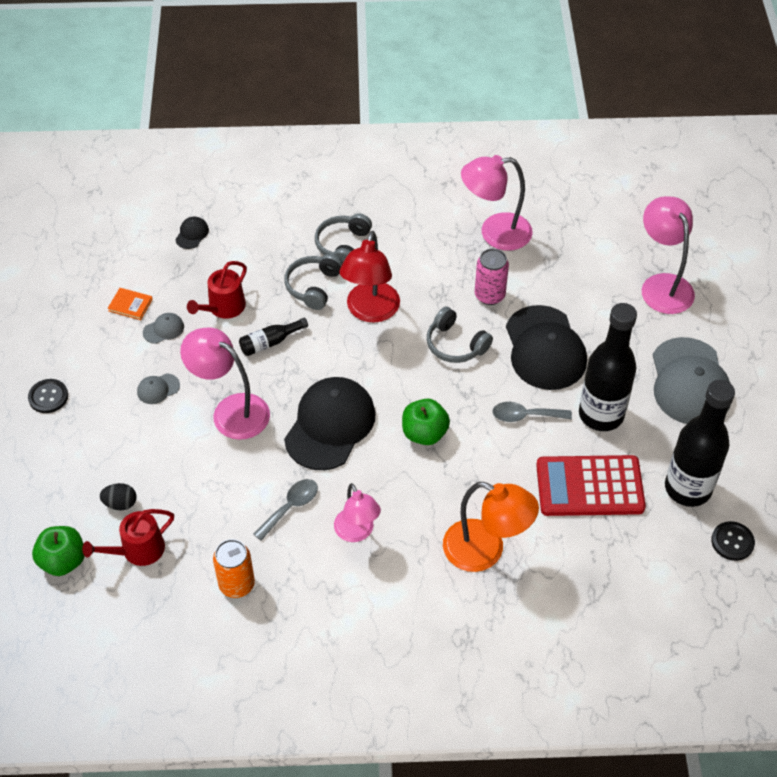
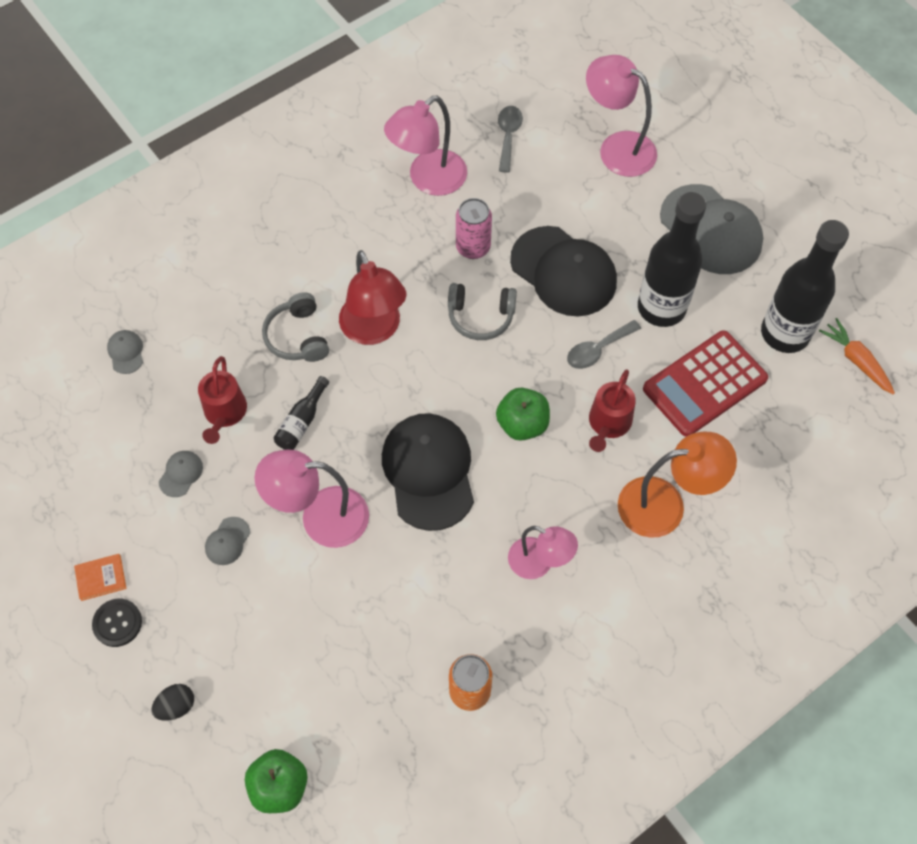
camera: 35 degrees left, 10 degrees up
(120, 503) = (288, 687): black egg -> black egg (176, 706)
(130, 305) = (123, 469): orange book -> orange book (101, 578)
(138, 550) = (346, 722): red watering can -> red watering can (608, 423)
(192, 234) = (126, 352): black cap -> grey cap
(290, 507) = (457, 579): grey spoon -> grey spoon (508, 136)
(343, 245) = (292, 276): grey headphones -> none
(732, 542) = (856, 360): black button -> orange carrot

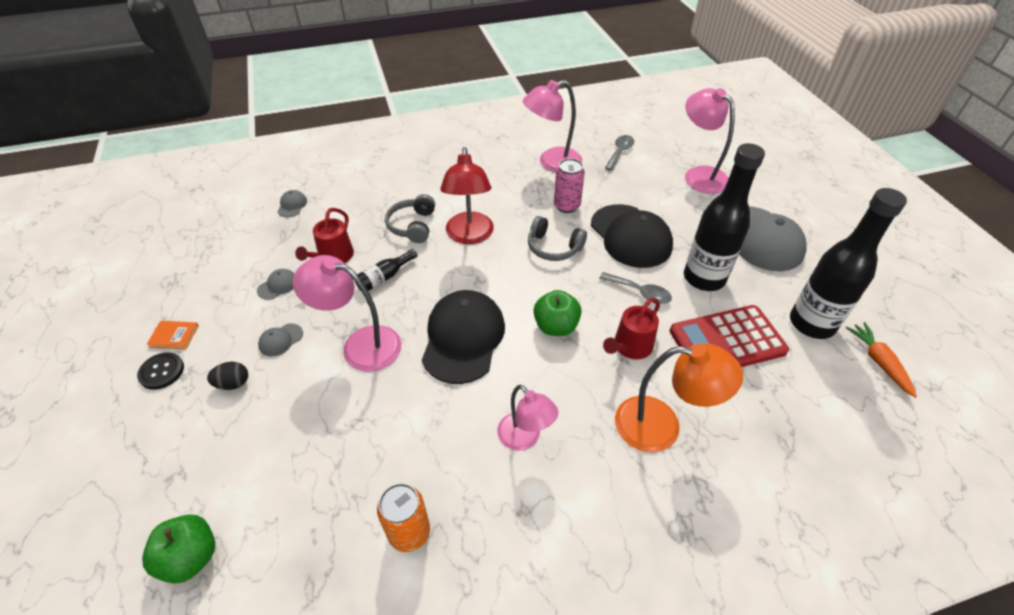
camera: 20 degrees right, 15 degrees down
(176, 706) = (157, 451): black egg -> black egg (233, 383)
(597, 350) = (640, 292): grey spoon -> grey spoon turned 135 degrees counterclockwise

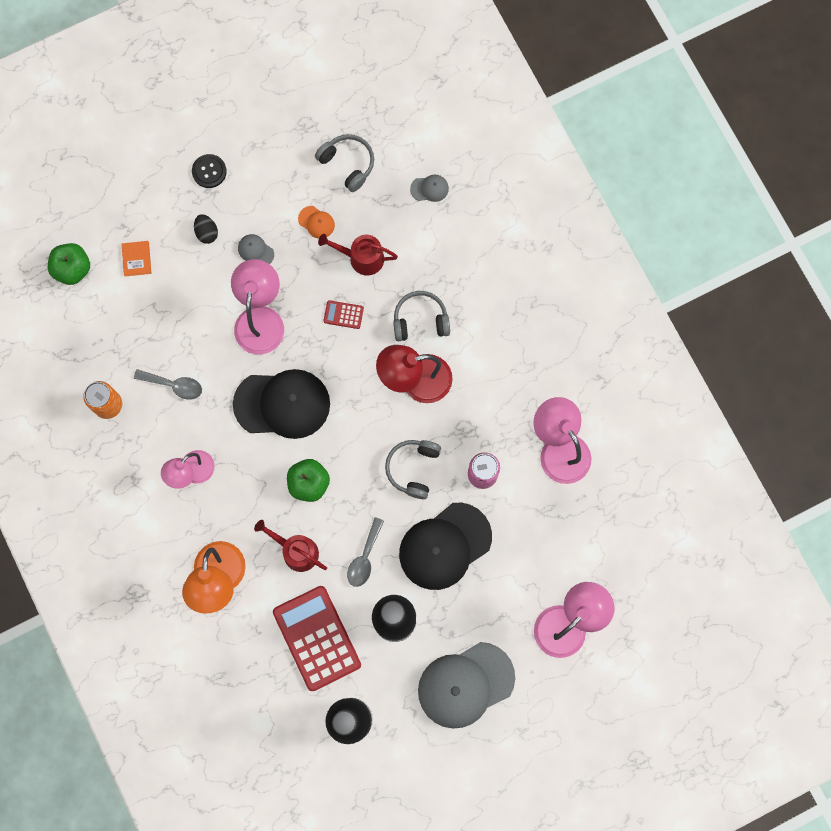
camera: 80 degrees right, 30 degrees up
(174, 336) = (245, 162): orange book -> orange book (136, 259)
(233, 255) = (347, 164): none -> grey headphones
(278, 285) = (316, 222): grey cap -> orange cap
(384, 277) = (343, 315): black bottle -> red calculator
(619, 152) = (596, 527): grey spoon -> grey spoon (174, 385)
(878, 362) = (314, 773): orange carrot -> none

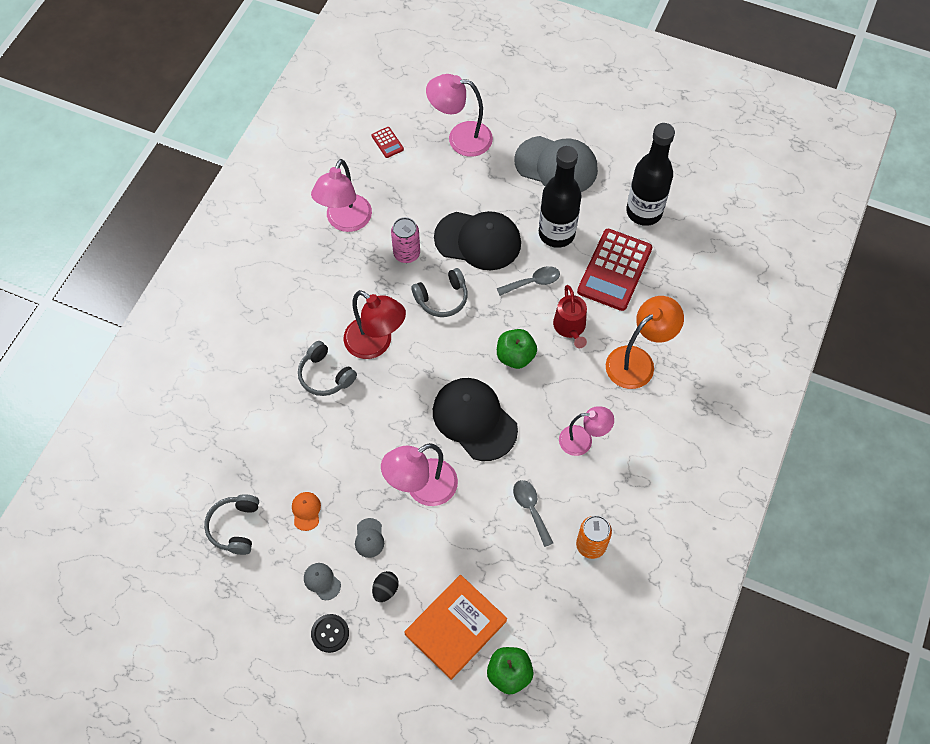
camera: 130 degrees left, 15 degrees down
(136, 259) = (455, 627): orange book -> orange book, size x2.24
(343, 315) = (367, 431): red calculator -> red calculator (387, 142)
(362, 258) = (309, 454): red watering can -> none
(429, 188) = (209, 449): grey cap -> grey cap (322, 581)

